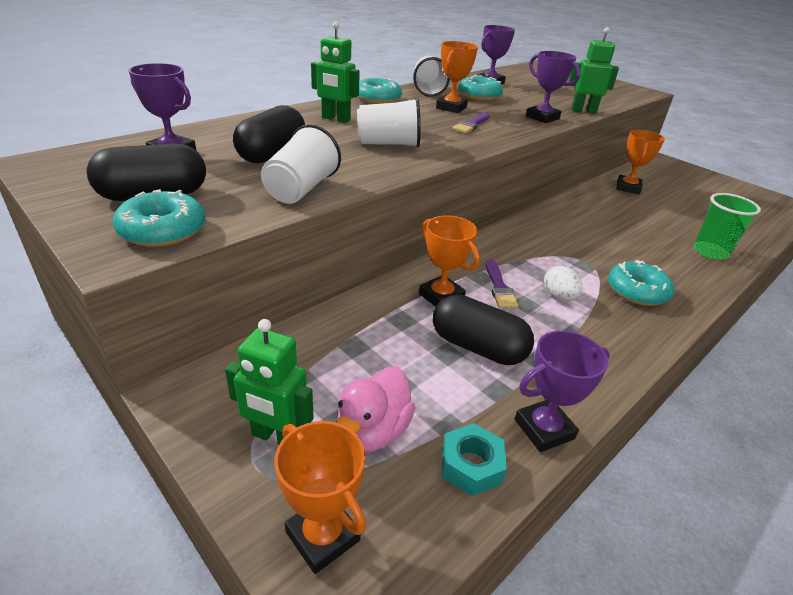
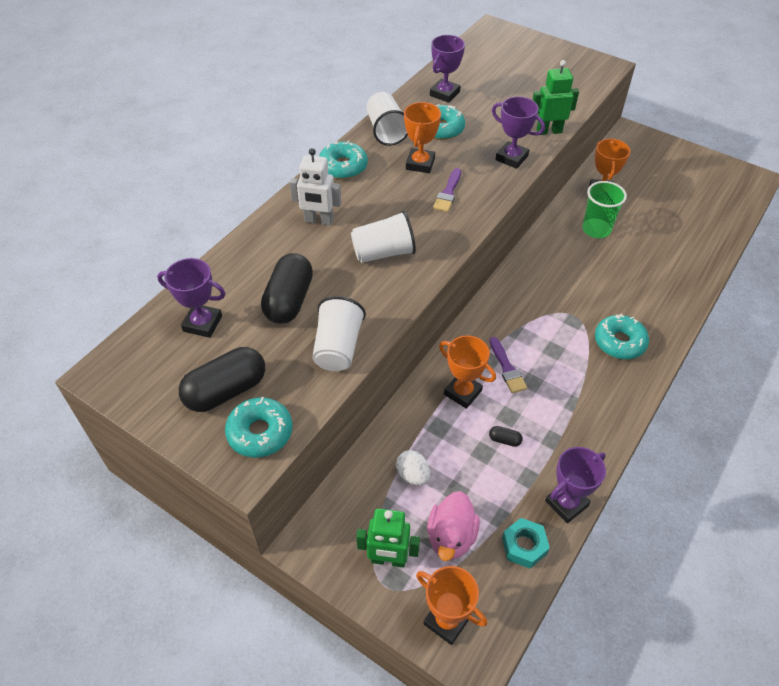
camera: 10 degrees left, 15 degrees up
(335, 119) = (319, 221): green robot -> white robot
(478, 347) = (504, 440): black capsule -> black capsule, size x0.41
(559, 296) = (557, 366): white egg -> white egg (413, 475)
(710, 252) = (679, 273): green cup -> green cup (596, 229)

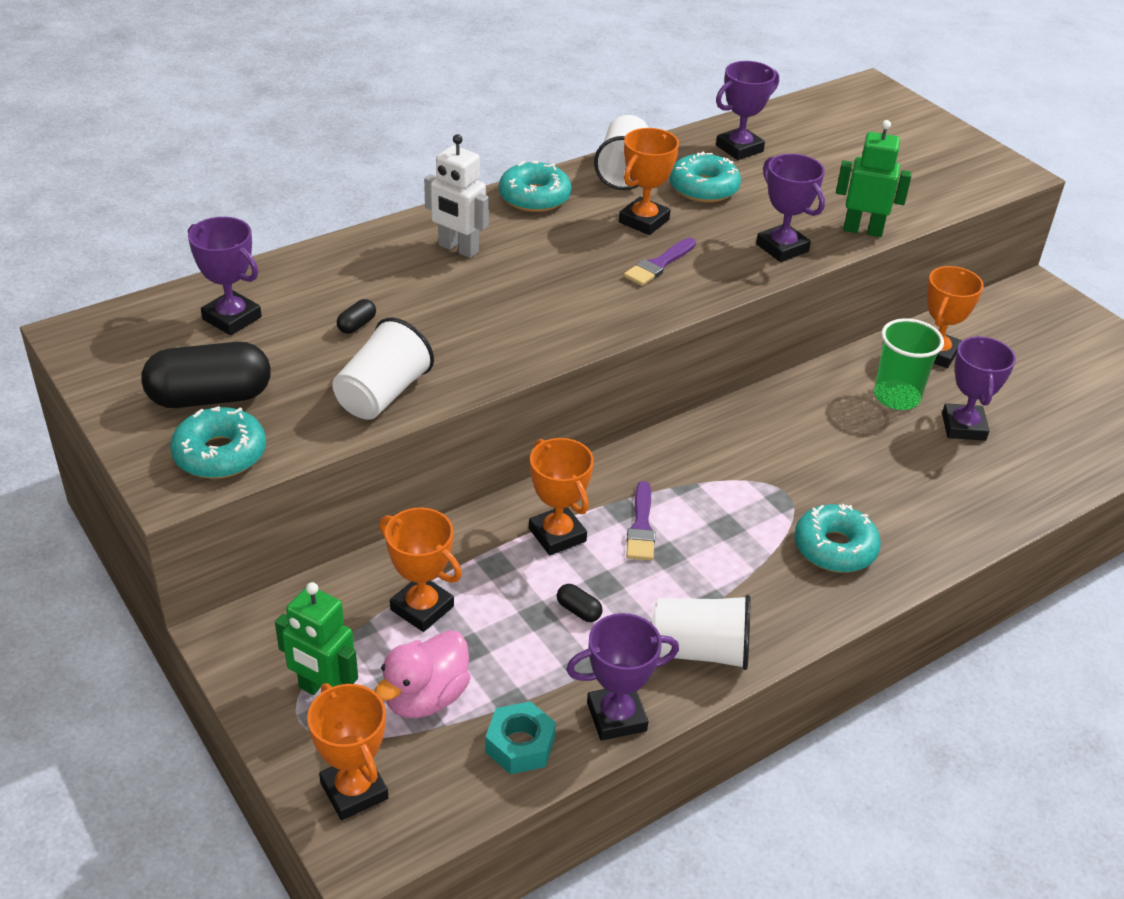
camera: 20 degrees right, 10 degrees down
(289, 300) = (357, 325): black capsule -> black capsule, size x0.41
(383, 253) = (519, 308): white cup -> white cup (699, 651)
(413, 475) = (422, 608): white egg -> orange trophy
(641, 237) = (963, 427): none -> purple trophy

